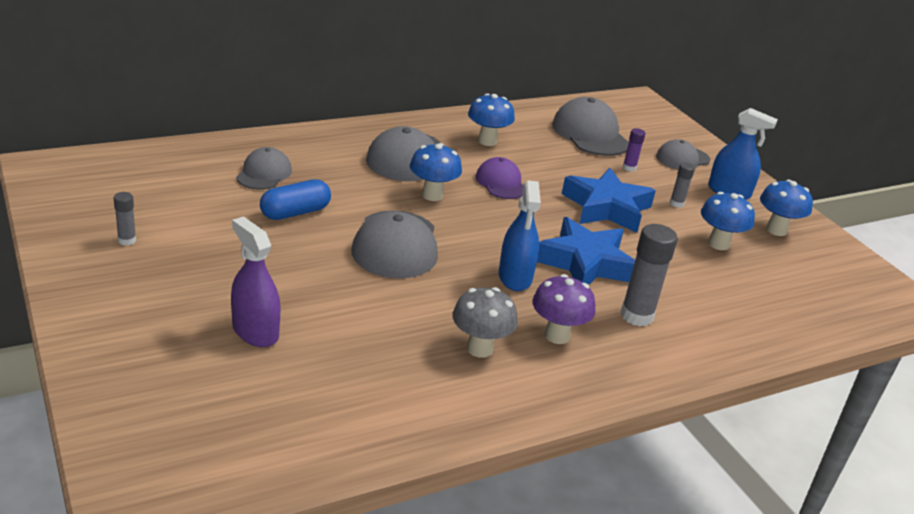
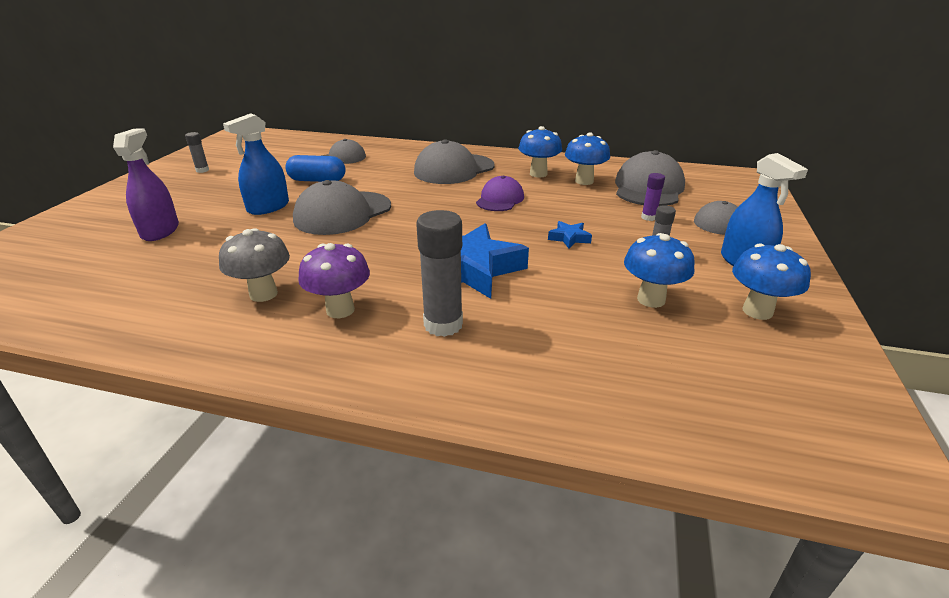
camera: 45 degrees right, 0 degrees up
(432, 195) = (429, 193): blue mushroom -> blue mushroom (584, 181)
(515, 277) = (389, 259): blue spray bottle -> blue spray bottle (268, 207)
(606, 208) = (569, 238): blue star -> blue star, size x0.43

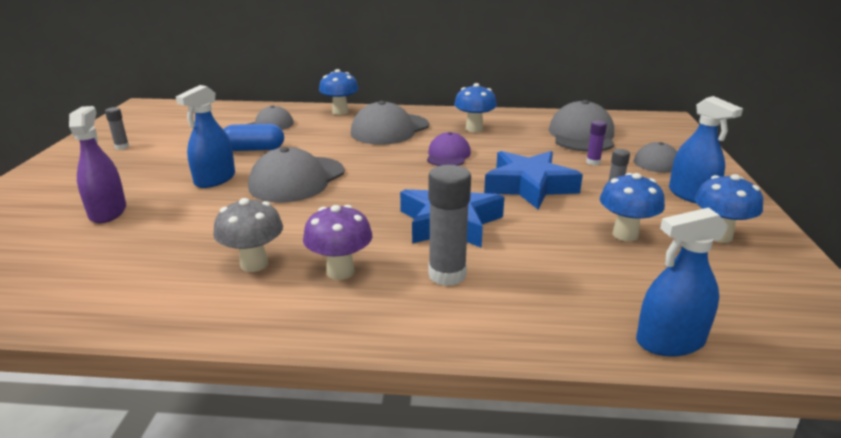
camera: 10 degrees left, 5 degrees down
(569, 238) = (529, 186): blue star -> blue star, size x2.31
(584, 181) = (520, 133): blue mushroom -> blue mushroom (340, 112)
(651, 427) = (670, 341): none -> blue spray bottle

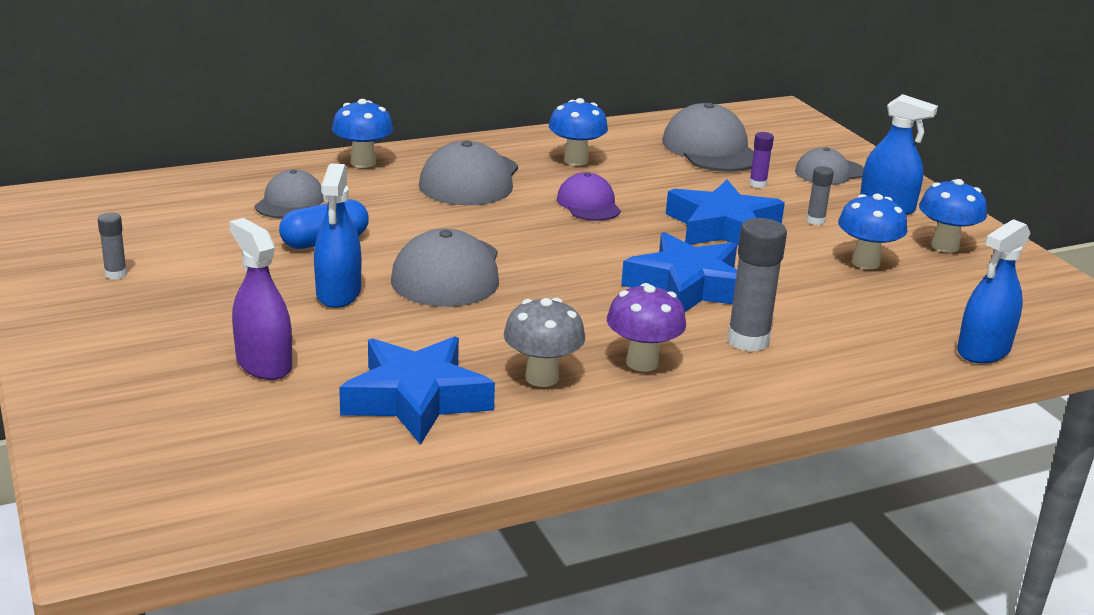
camera: 30 degrees left, 0 degrees up
(153, 257) = (416, 399): none -> blue star

